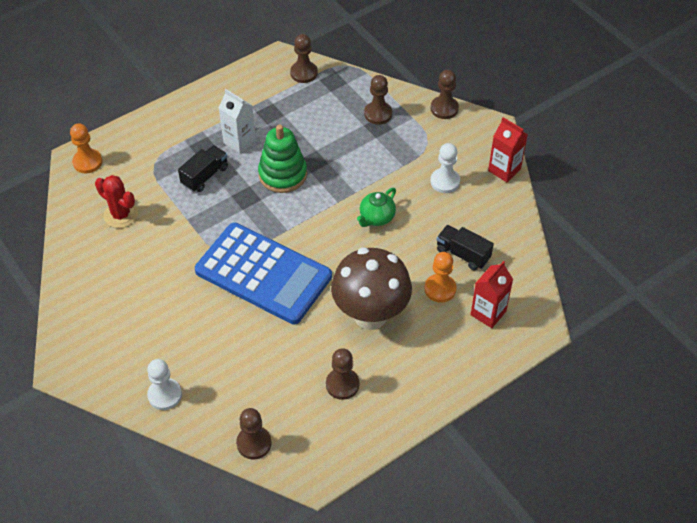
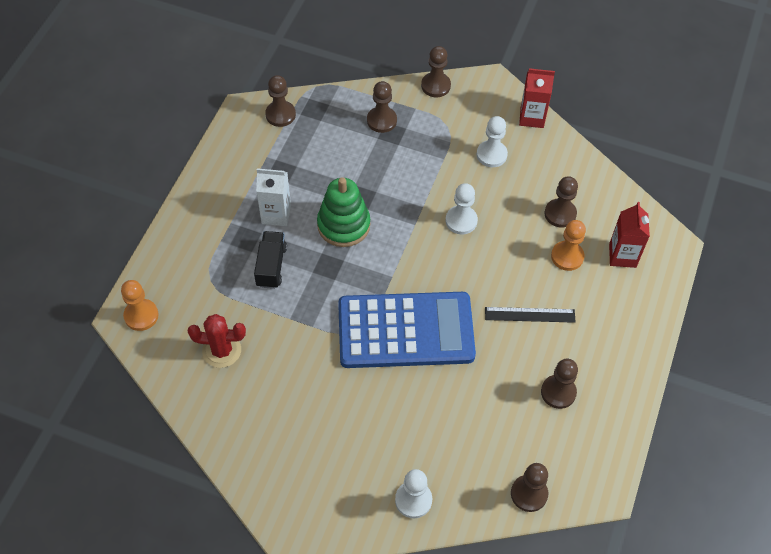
camera: 35 degrees left, 5 degrees up
(370, 315) = (530, 314): brown mushroom -> black ruler
(376, 218) = (461, 221): green teapot -> white pawn
(463, 254) = (560, 214): black truck -> brown pawn

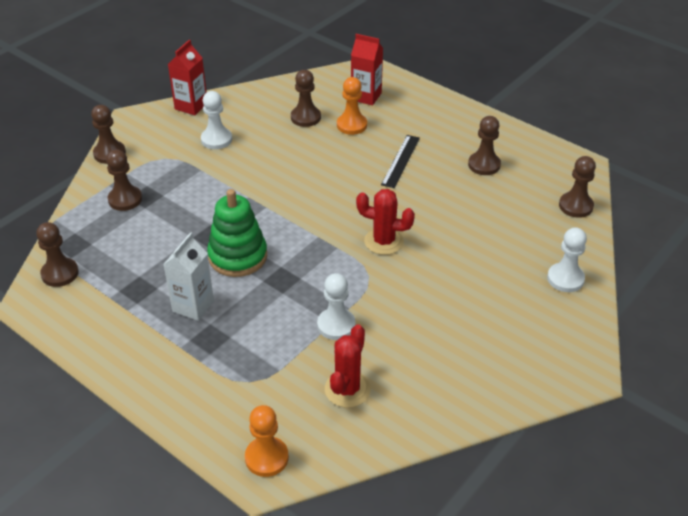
camera: 70 degrees left, 15 degrees down
(271, 266) = (258, 324): black truck -> none
(405, 331) = (384, 241): blue calculator -> red cactus
(461, 221) = (279, 176): white pawn -> white pawn (336, 325)

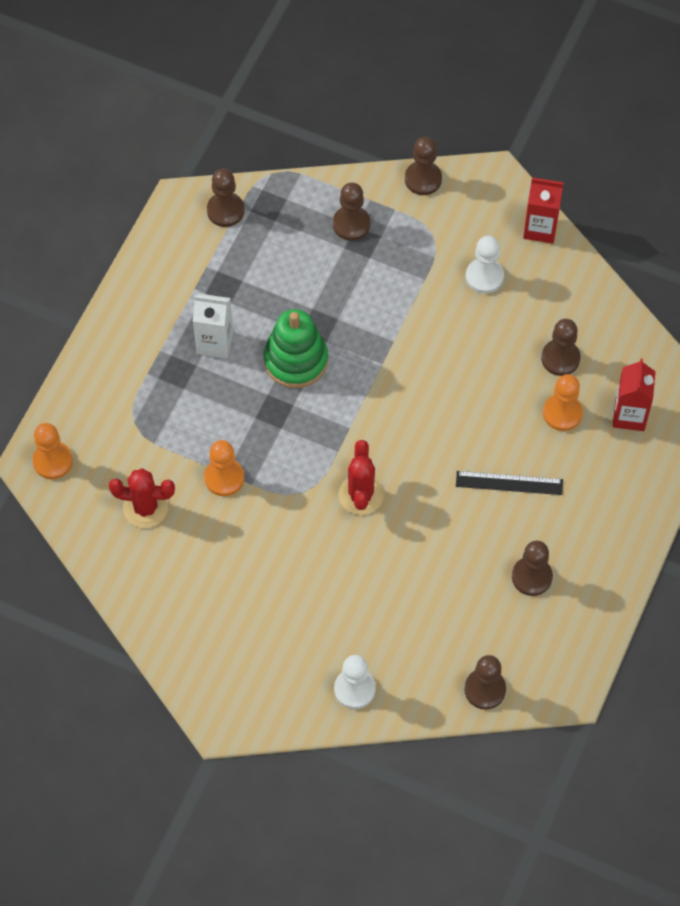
camera: 75 degrees right, 20 degrees up
(336, 325) = (224, 478): white pawn -> orange pawn

